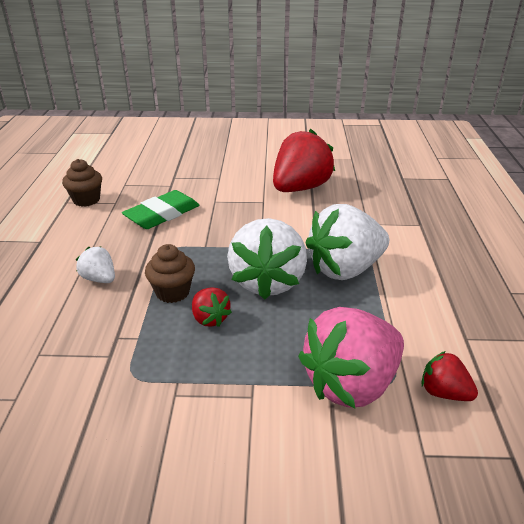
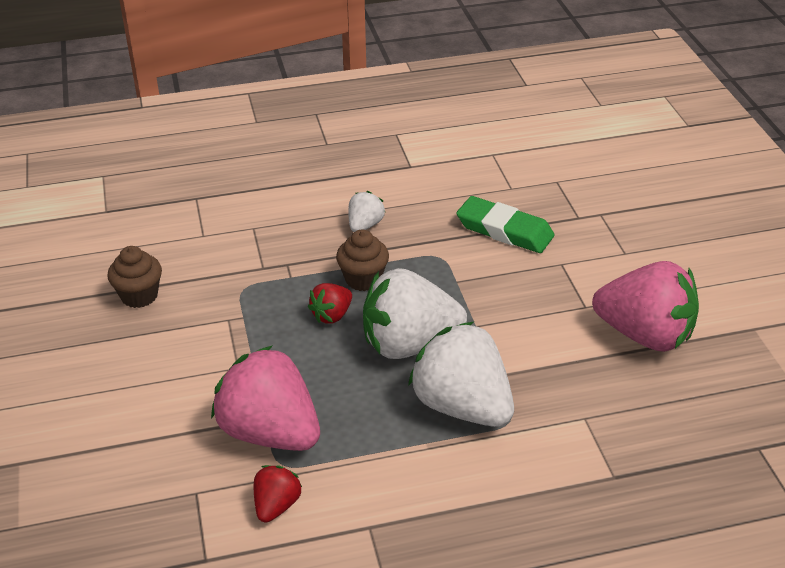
camera: 75 degrees right, 5 degrees up
(86, 200) = (504, 166): brown cupcake -> brown cupcake (139, 296)
(300, 188) = (645, 335): red strawberry -> pink strawberry

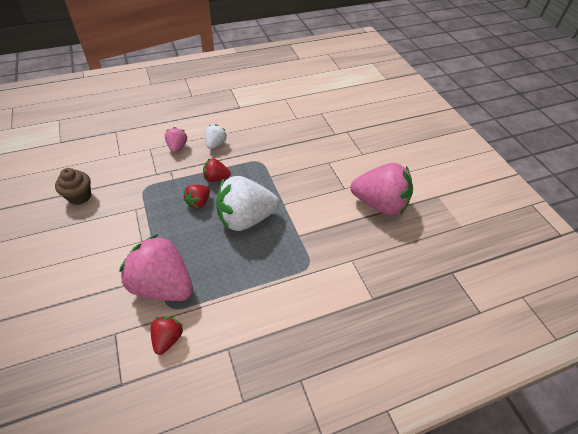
camera: 10 degrees left, 10 degrees up
(299, 228) = (177, 147): none -> pink strawberry
(363, 279) = (216, 178): brown cupcake -> red strawberry
(462, 406) = (280, 258): white strawberry -> none
(504, 230) = (295, 143): green eraser -> none

